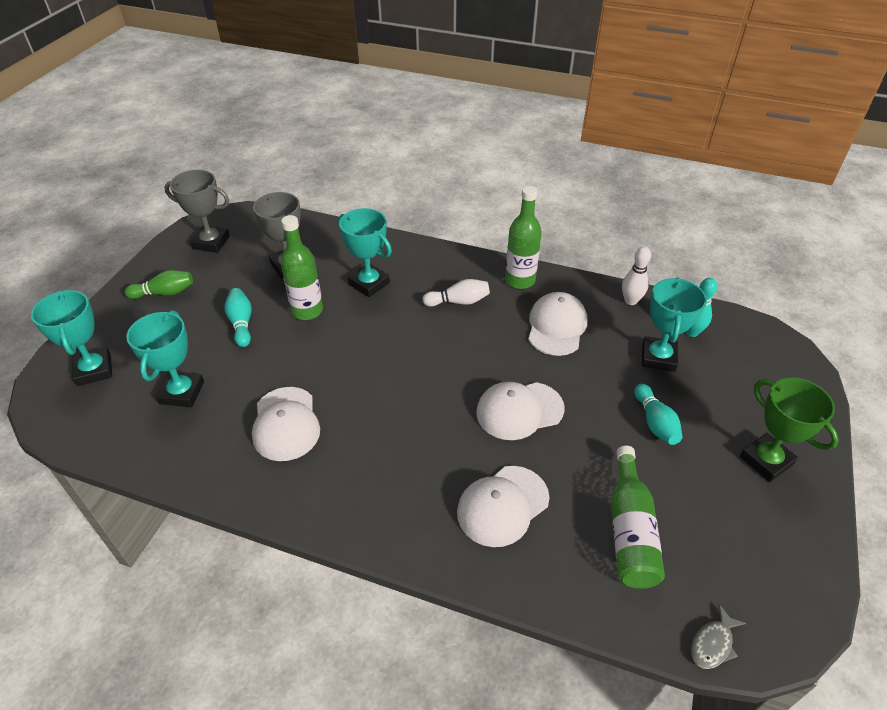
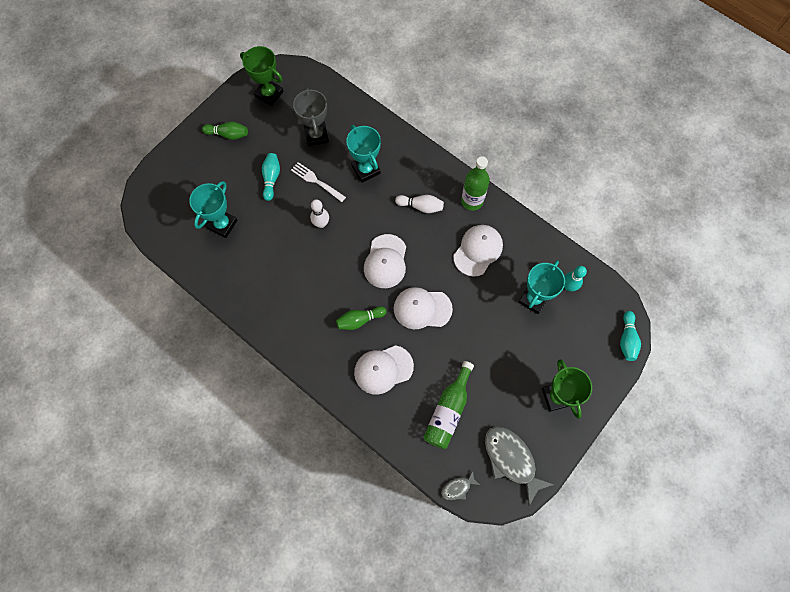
camera: 20 degrees right, 25 degrees up
(94, 370) = (174, 188): turquoise trophy -> none
(211, 242) = (269, 94): grey trophy -> green trophy
(286, 424) = (278, 269): white cap -> white cap (385, 261)
(307, 311) = (317, 181): green bottle -> white fork
(436, 451) = (359, 320): none -> green bowling pin
(630, 301) = (541, 245): white bowling pin -> white bowling pin (321, 223)
(655, 422) = (503, 347): turquoise bowling pin -> turquoise bowling pin (627, 339)
(764, 568) = (511, 460): none -> grey fish

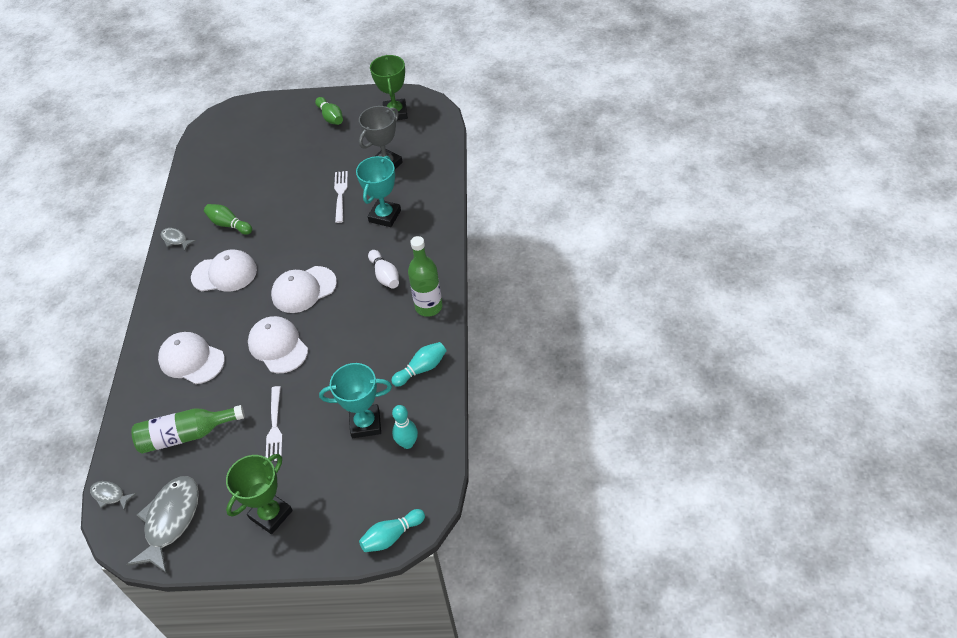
camera: 55 degrees right, 20 degrees down
(222, 224) = (243, 170): turquoise trophy -> none
(251, 312) = (175, 239): none -> grey fish
(271, 178) = (315, 167): turquoise bowling pin -> turquoise bowling pin (422, 369)
(321, 223) = (301, 224): white bowling pin -> none
(359, 320) = (228, 311): green bowling pin -> green bowling pin (229, 225)
(478, 250) = (378, 346): white cap -> white cap (224, 274)
(489, 352) = (274, 426): none -> white fork

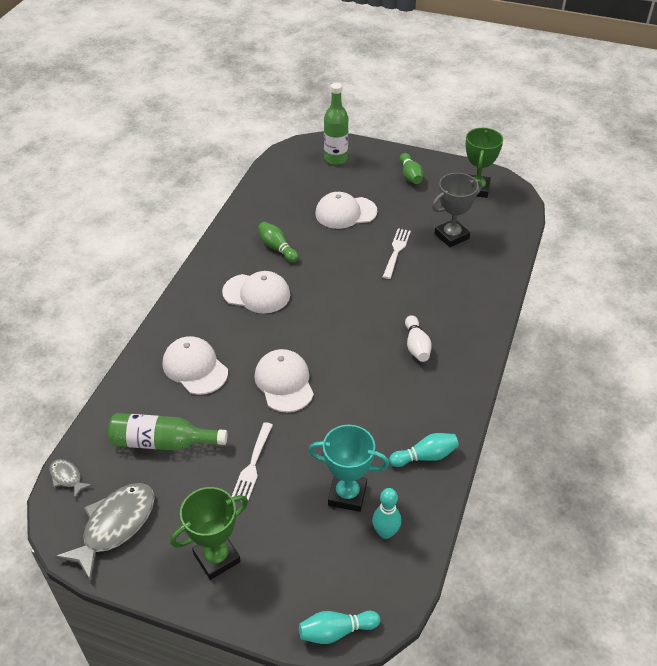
camera: 15 degrees right, 5 degrees down
(175, 239) = (222, 247): grey fish -> none
(304, 289) = (329, 334): white cap -> white cap (345, 213)
(385, 216) = (435, 286): turquoise trophy -> none
(429, 307) = (452, 393): green bottle -> green bottle (335, 159)

